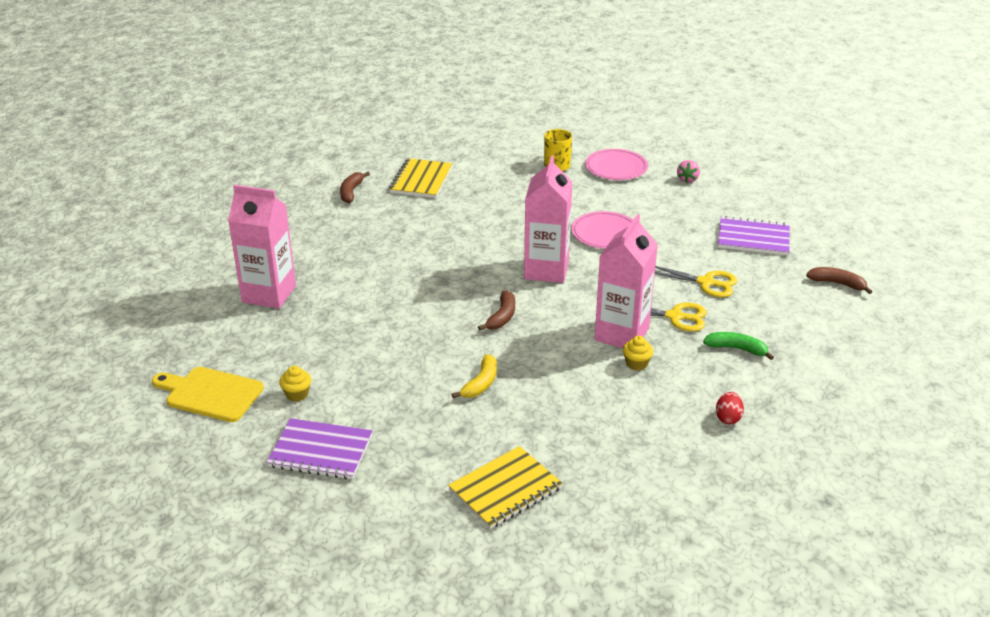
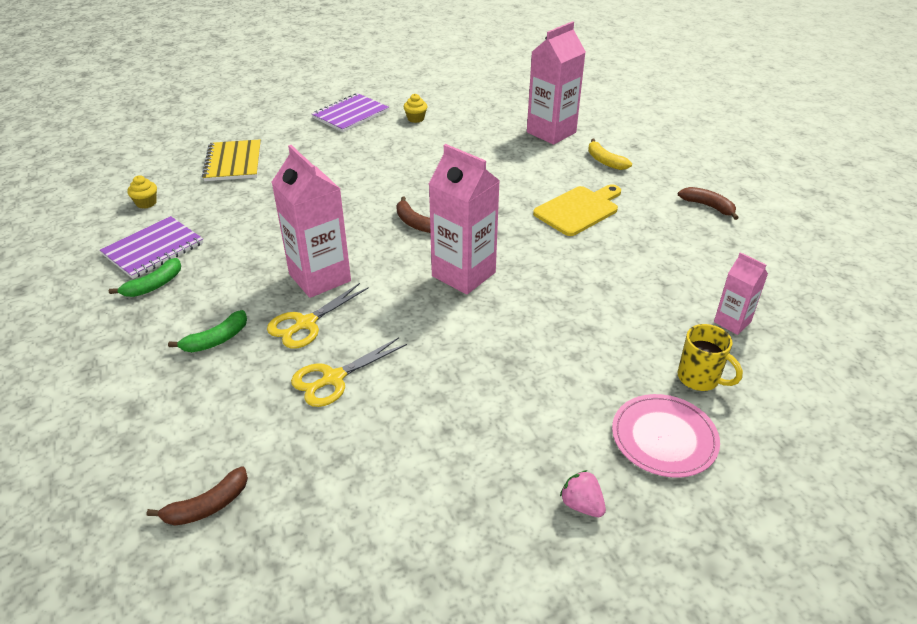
camera: 120 degrees right, 5 degrees up
(210, 393) = (449, 94): yellow cutting board -> yellow cutting board (579, 210)
(421, 180) = (712, 256): yellow notebook -> none
(481, 383) = (343, 186): yellow banana -> yellow banana (605, 161)
(492, 163) = (732, 322): none -> pink carton
(605, 233) = (499, 346): pink plate -> none
(636, 364) = (273, 268): yellow cupcake -> yellow cupcake (146, 203)
(728, 418) = (154, 285): red egg -> green banana
(753, 238) = (375, 483): purple notebook -> purple notebook (153, 249)

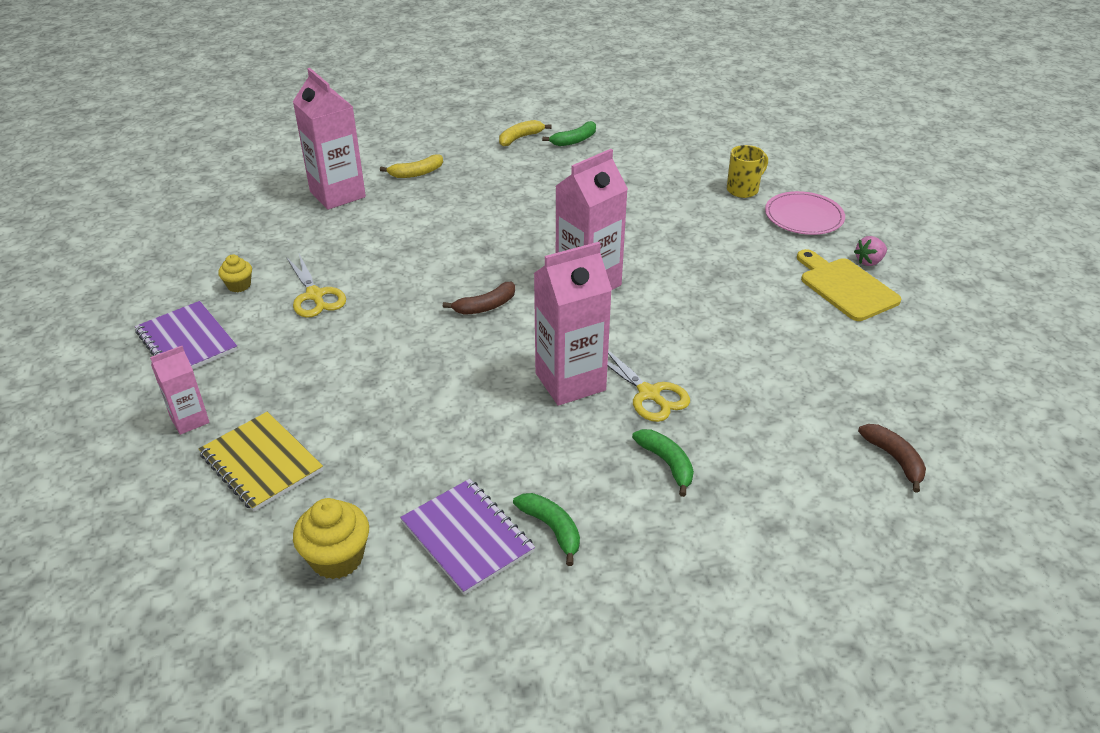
camera: 80 degrees left, 0 degrees up
(146, 203) = (337, 558): yellow cupcake -> yellow cupcake, size x1.67
(233, 162) = (261, 463): yellow notebook -> yellow notebook turned 45 degrees clockwise
(333, 378) = (734, 377): yellow scissors -> yellow scissors (315, 295)
(579, 210) = (500, 202): yellow cutting board -> yellow cutting board (845, 287)
(708, 206) = (520, 138): brown banana -> yellow banana
(728, 240) = (574, 140): none -> green banana
(732, 322) = (681, 163): pink carton -> pink carton (189, 420)

